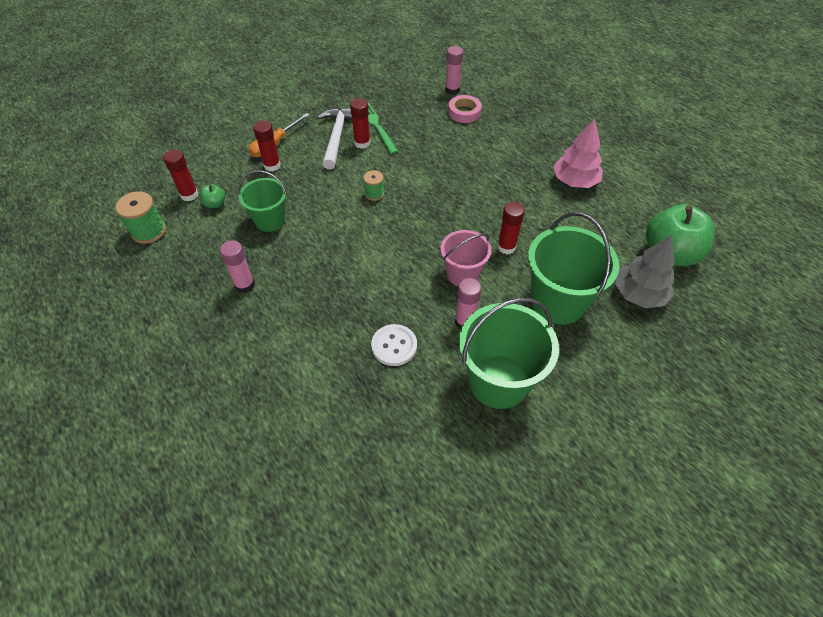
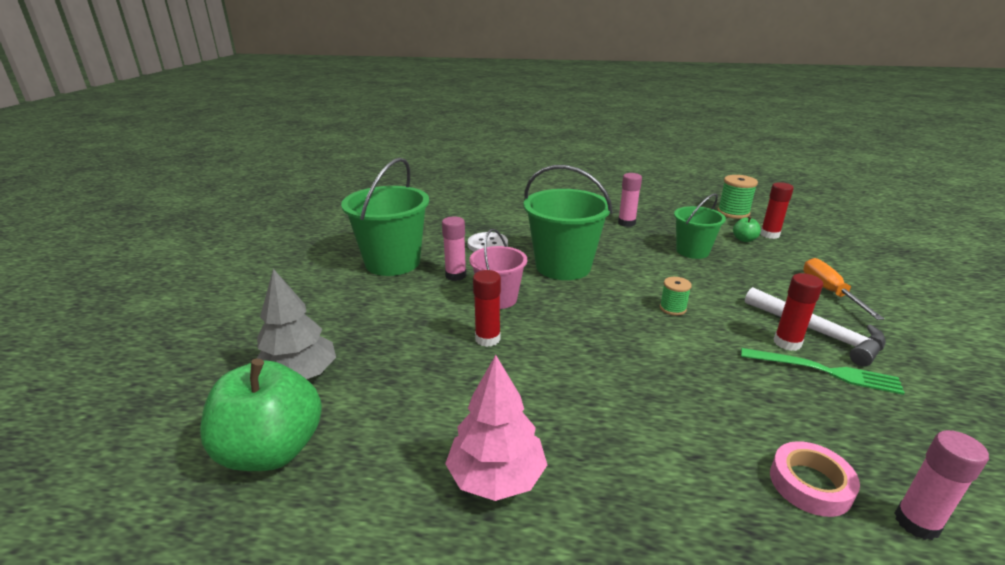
camera: 135 degrees right, 25 degrees down
(272, 165) = (785, 278): red glue stick -> none
(558, 302) = (388, 325): green bucket -> green bucket (563, 266)

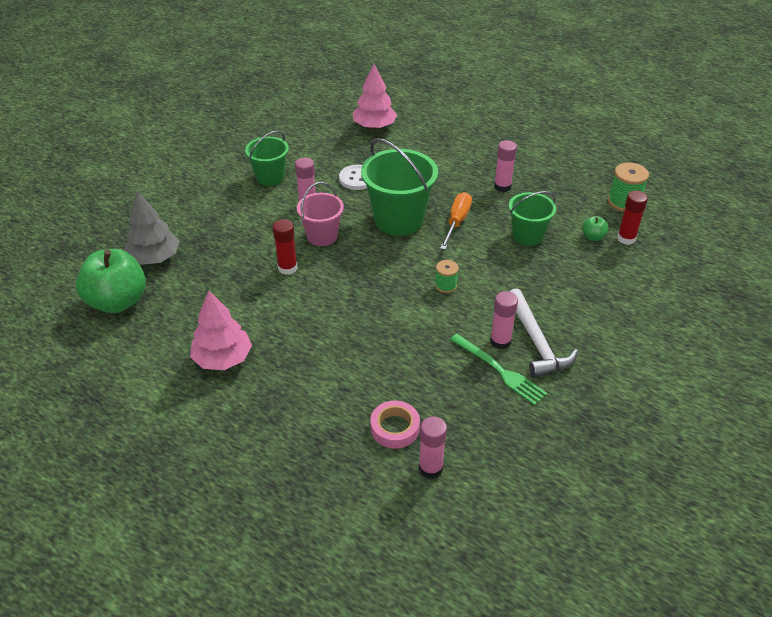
camera: 25 degrees right, 15 degrees up
(392, 262) = (270, 177): green bucket -> green bucket, size x0.61
(465, 206) = (374, 126): none -> pink tree
(787, 343) = (500, 341): red glue stick -> pink glue stick
(829, 292) = (598, 312): orange screwdriver -> orange screwdriver (457, 222)

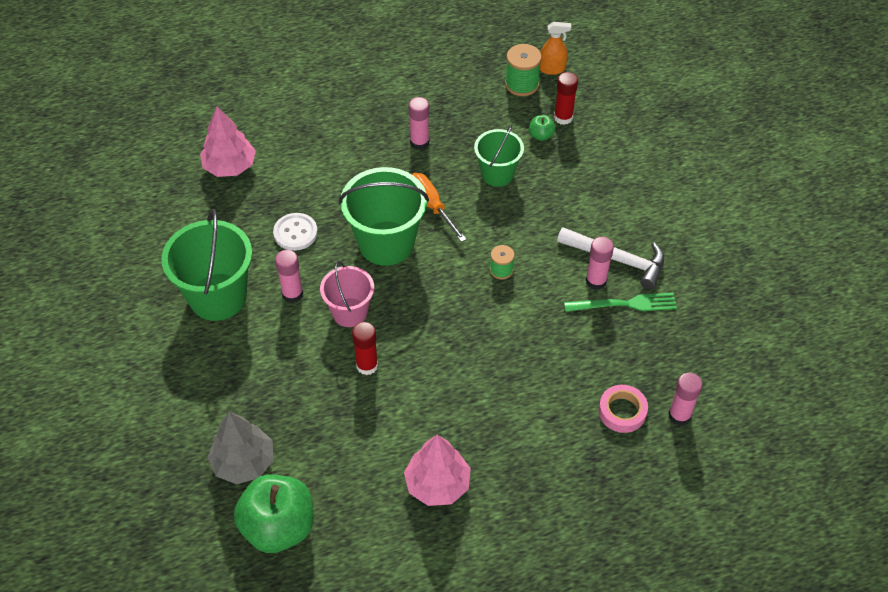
camera: 50 degrees left, 10 degrees up
(270, 177) = (218, 297): green bucket -> green bucket, size x1.64
(661, 208) = (552, 69): none -> orange spray bottle

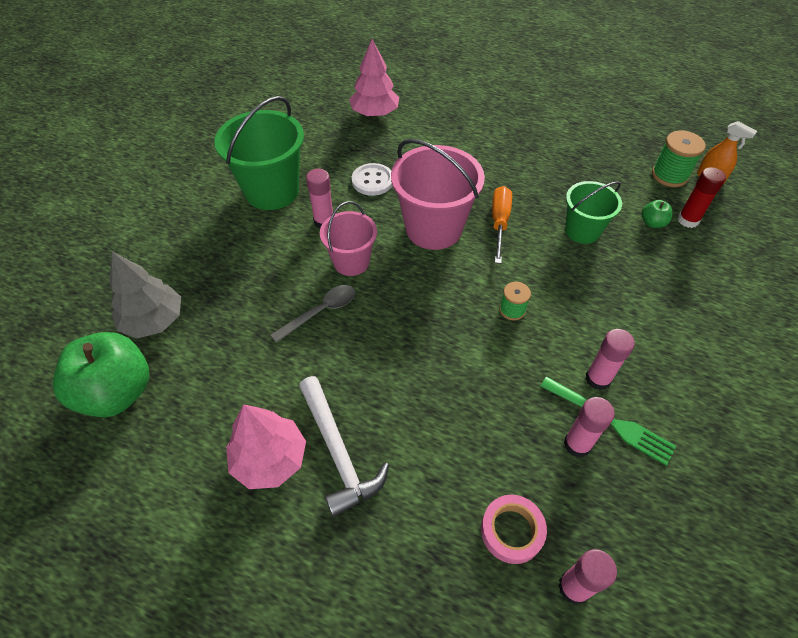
camera: 40 degrees right, 0 degrees up
(367, 365) = (321, 312): red glue stick -> grey spoon
(386, 243) = (433, 228): green bucket -> pink bucket
(419, 142) = (535, 172): pink glue stick -> pink glue stick (577, 444)
(617, 259) = (638, 373): white hammer -> white hammer (338, 452)

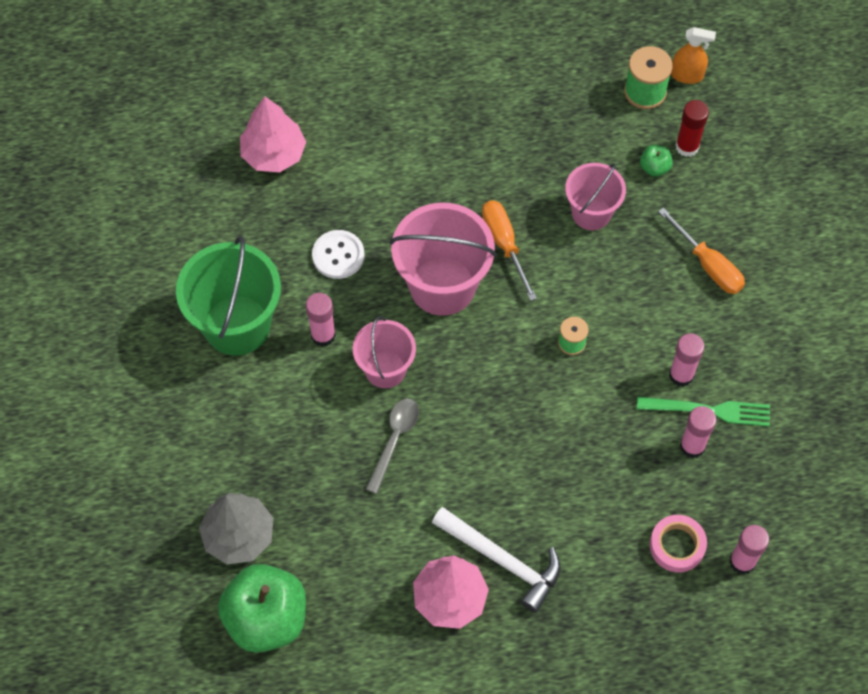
camera: 30 degrees left, 10 degrees up
(582, 231) = (591, 213): green bucket -> pink bucket
(667, 306) = (708, 265): none -> orange screwdriver

